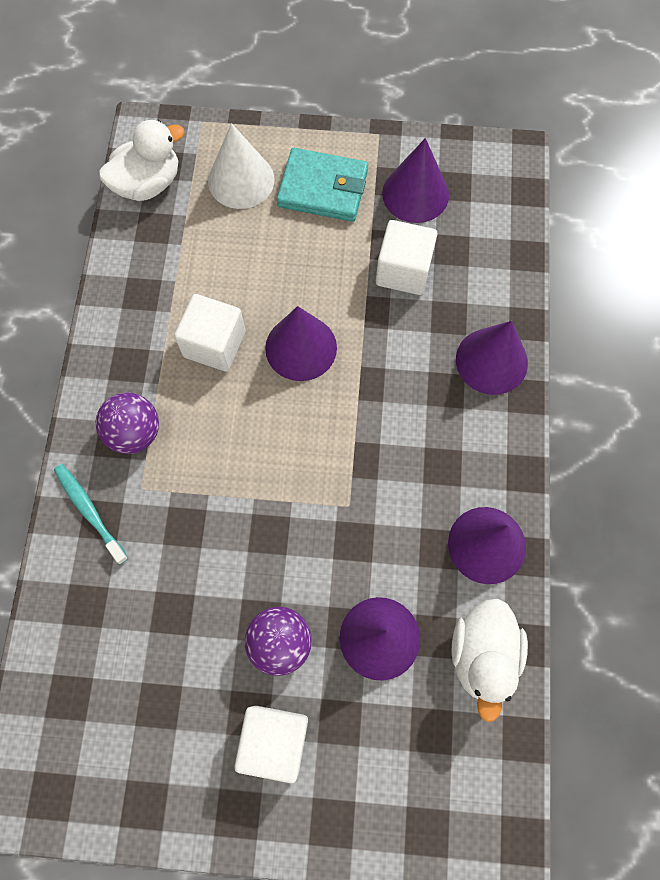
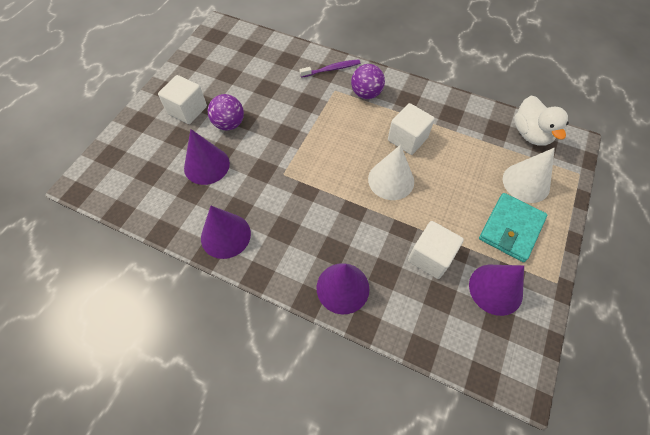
camera: 110 degrees right, 10 degrees down
(89, 511) = (331, 69): turquoise toothbrush -> purple toothbrush
(301, 347) = (391, 180): purple cone -> white cone
(482, 655) = (169, 210): white duck -> none

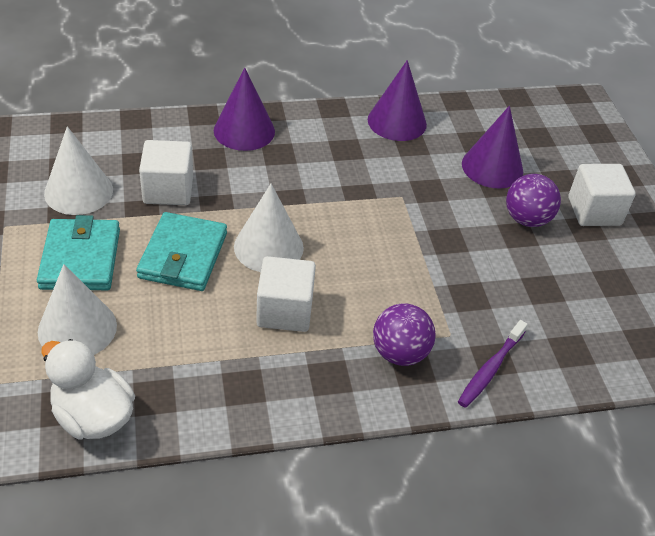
camera: 140 degrees right, 15 degrees down
(445, 199) = (183, 255): none -> turquoise wallet
(495, 289) = (78, 191): purple cone -> white cone

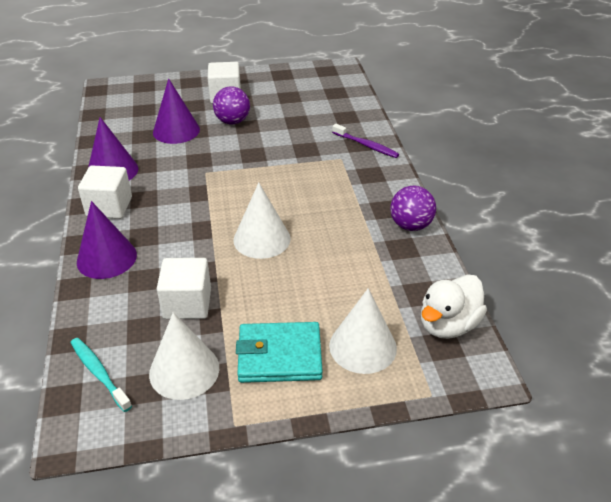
camera: 85 degrees left, 5 degrees down
(89, 139) = (99, 373): none -> turquoise toothbrush
(183, 255) = (273, 287): turquoise wallet -> none
(284, 311) = (329, 229): white cube -> white cube (109, 207)
(400, 353) = (359, 179): purple ball -> purple ball (410, 225)

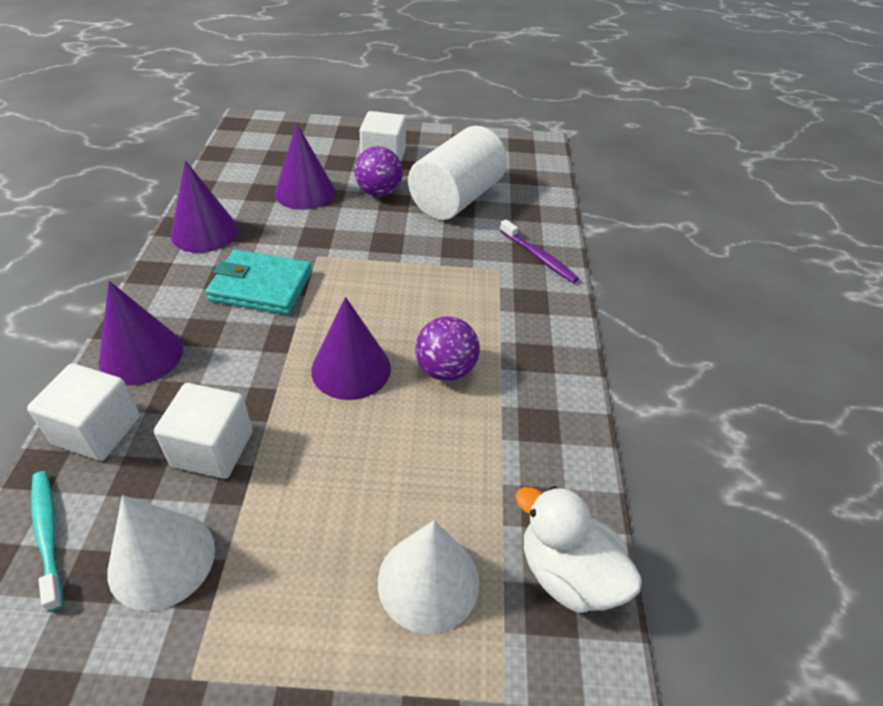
camera: 10 degrees right, 5 degrees up
(109, 207) = (178, 281): white cube -> white cube (97, 430)
(262, 239) = (351, 369): white cone -> purple cone
(279, 356) = (303, 568): turquoise wallet -> turquoise wallet (261, 286)
(292, 116) = (456, 198): none -> white cylinder
(410, 225) = (561, 390): purple ball -> purple ball (445, 370)
(448, 325) = (567, 573): white duck -> white duck turned 75 degrees clockwise

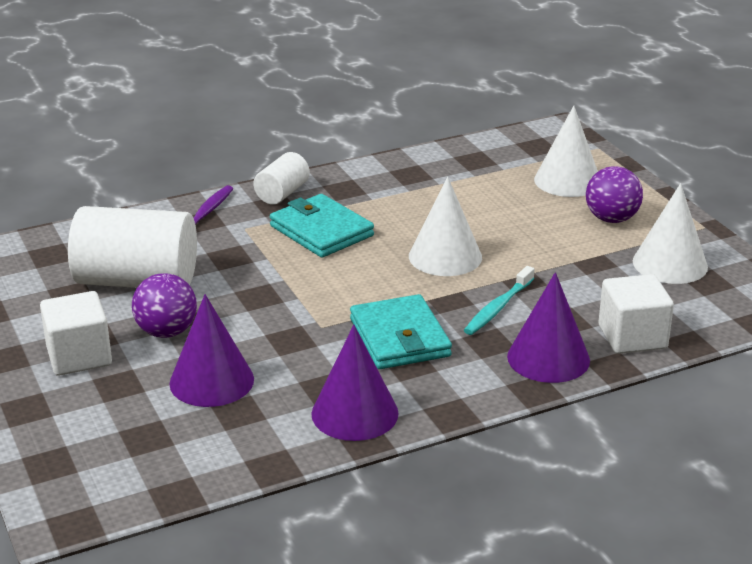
camera: 115 degrees left, 15 degrees down
(48, 535) = (714, 311): turquoise toothbrush -> turquoise toothbrush (498, 308)
(212, 449) = (582, 282): white cube -> none
(351, 369) = (445, 256): purple cone -> white cone
(445, 370) = (400, 219): purple ball -> purple ball (611, 219)
(461, 309) = (321, 231): none -> turquoise wallet
(550, 312) = (282, 193): none -> white cylinder
(567, 573) = (510, 145): white duck -> none

